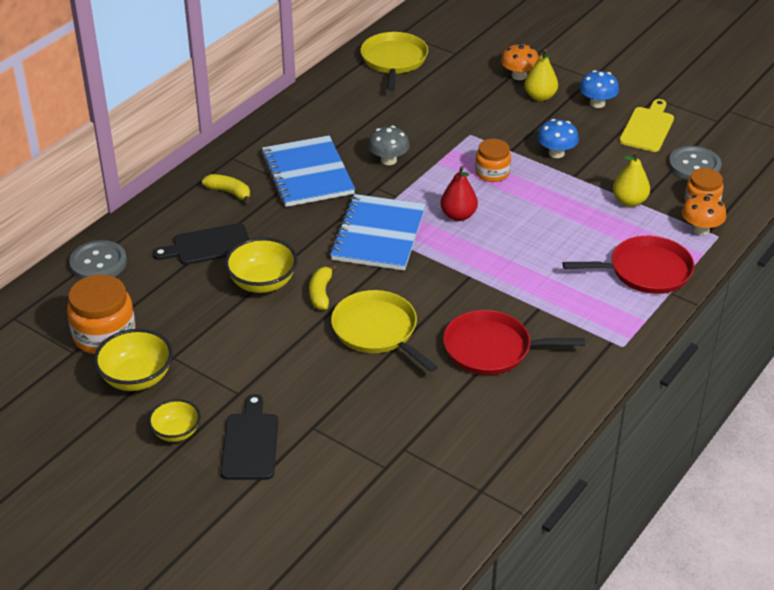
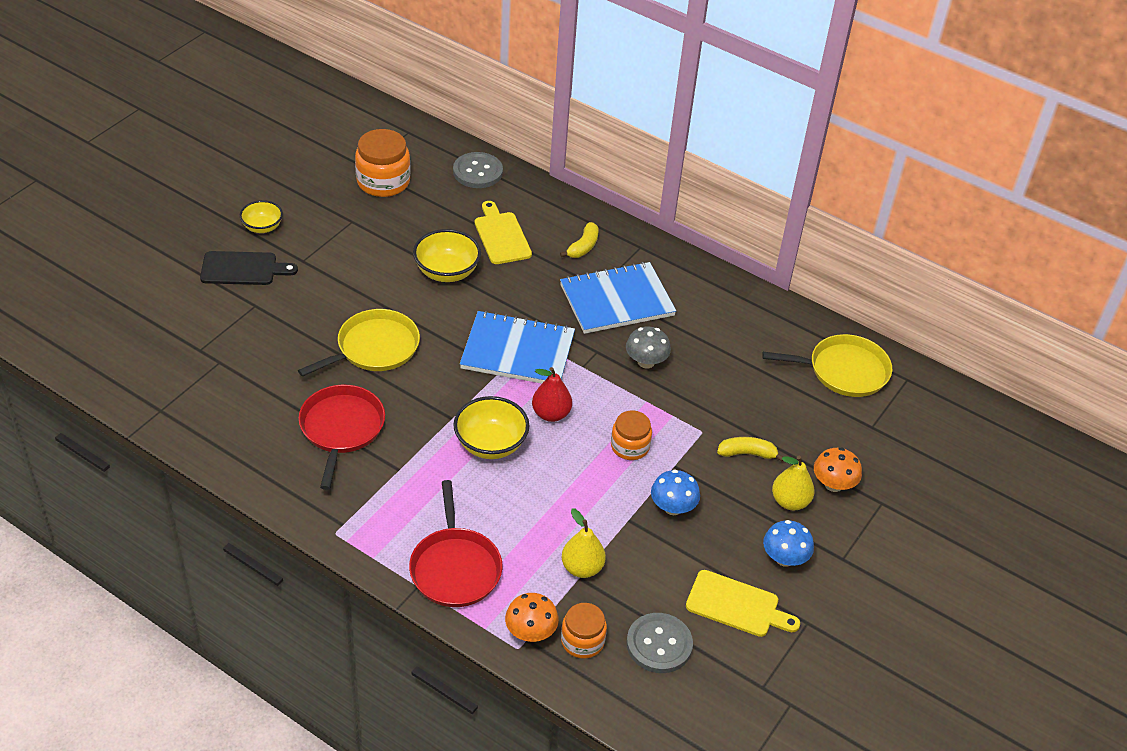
camera: 85 degrees right, 5 degrees up
(137, 378) = (329, 202): yellow bowl -> yellow bowl (490, 444)
(208, 245) = (501, 236): black cutting board -> yellow cutting board
(321, 293) = (430, 310): yellow banana -> yellow banana (747, 453)

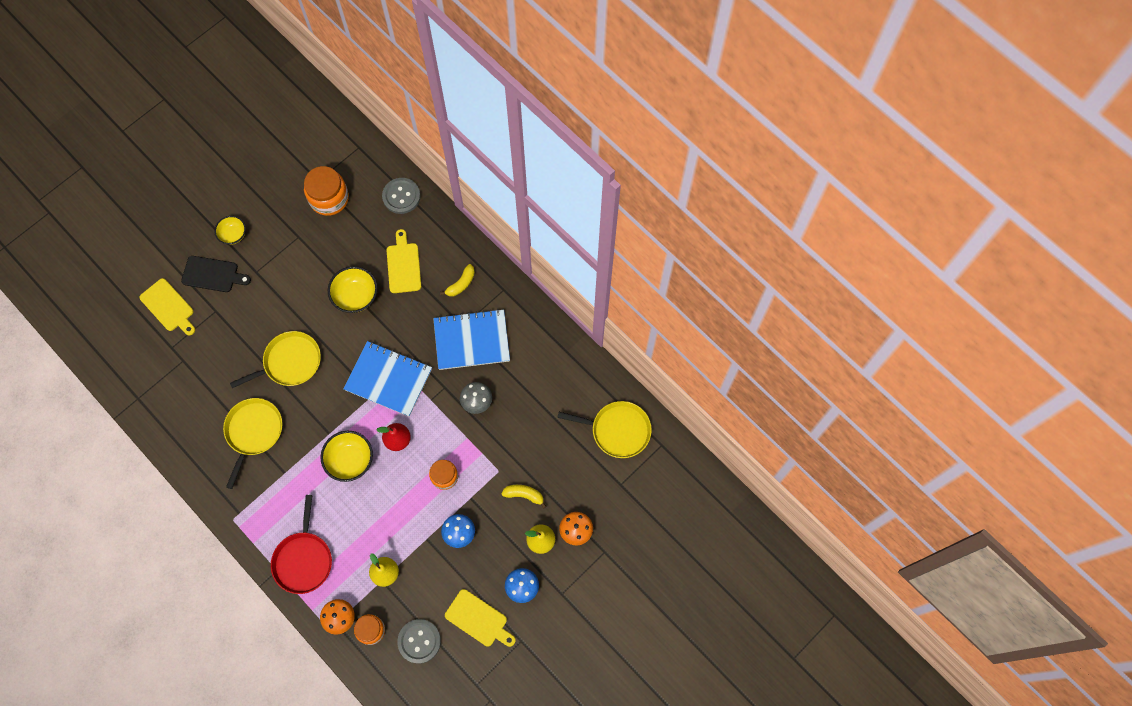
camera: 15 degrees right, 25 degrees up
(186, 307) = (168, 307): none -> yellow cutting board
(341, 429) = (253, 432): red pan -> yellow pan

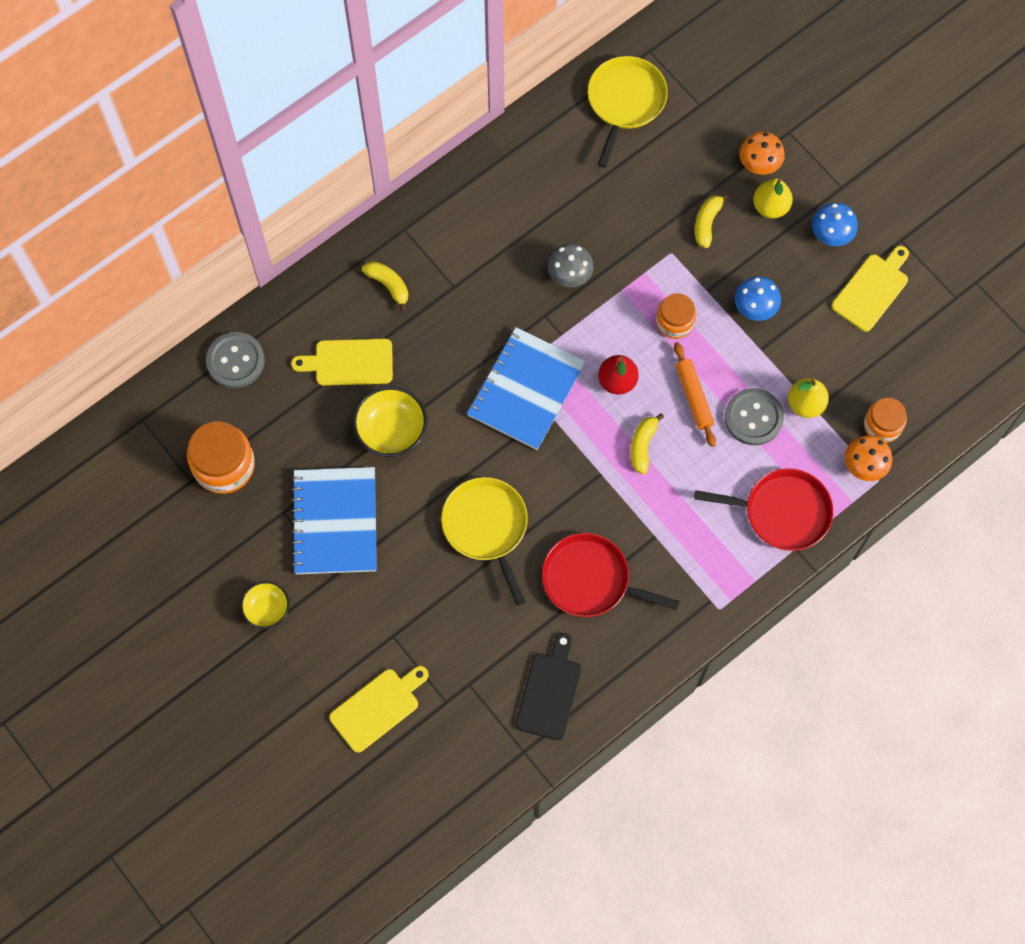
camera: 85 degrees left, 0 degrees up
(213, 274) = (331, 640): black cutting board -> black cutting board (550, 692)
(253, 432) = (590, 580): yellow pan -> red pan
(350, 460) = (643, 446): yellow bowl -> yellow banana
(388, 493) = (693, 397): none -> orange rolling pin
(419, 641) = (898, 365): grey button -> grey button (753, 417)
(471, 340) = (477, 276): blue notebook -> blue notebook (335, 522)

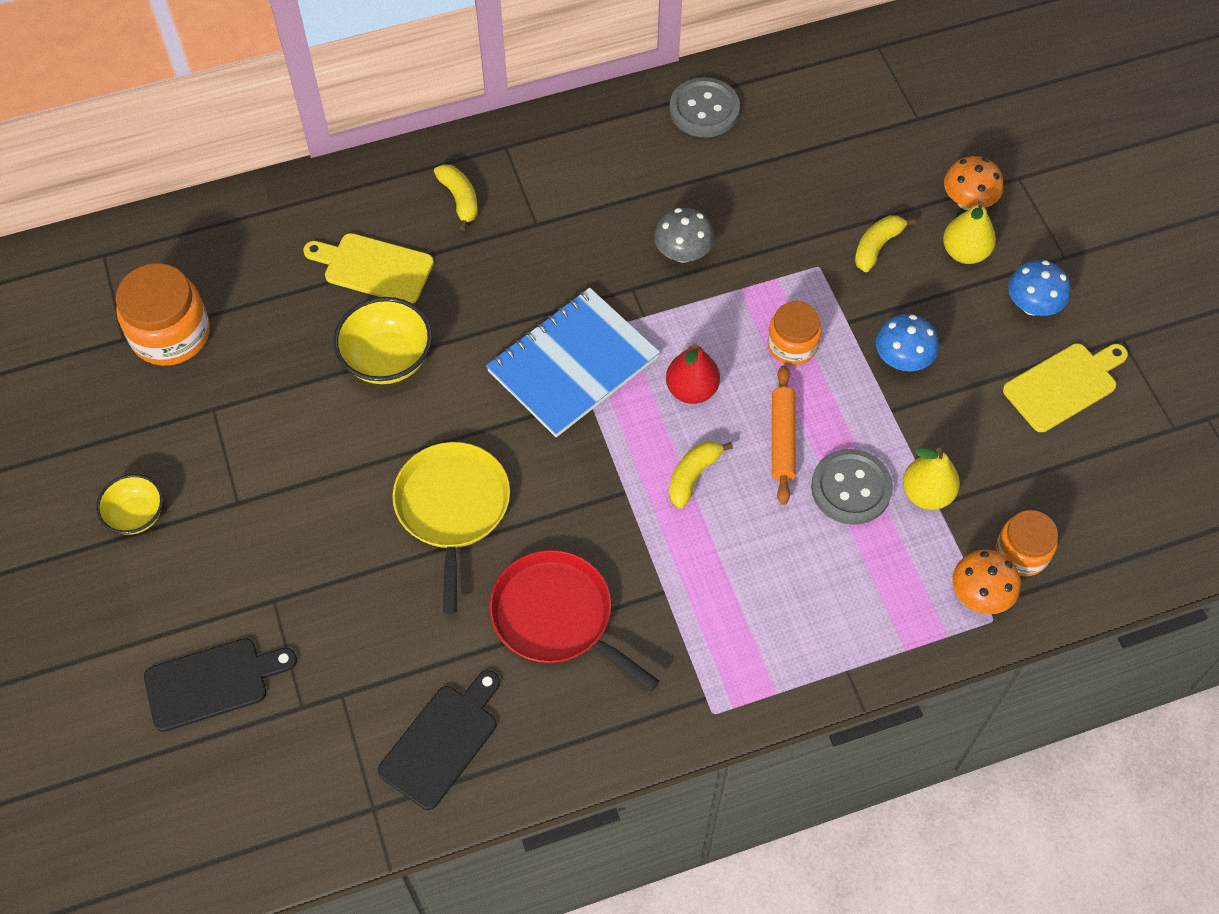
camera: 20 degrees right, 10 degrees down
(235, 361) = (242, 225): grey button -> grey button (704, 109)
(335, 522) = (269, 440): blue notebook -> none
(378, 707) = (212, 683): yellow cutting board -> black cutting board
(625, 102) = (827, 90): yellow pan -> none
(782, 512) = (846, 617): red pan -> none

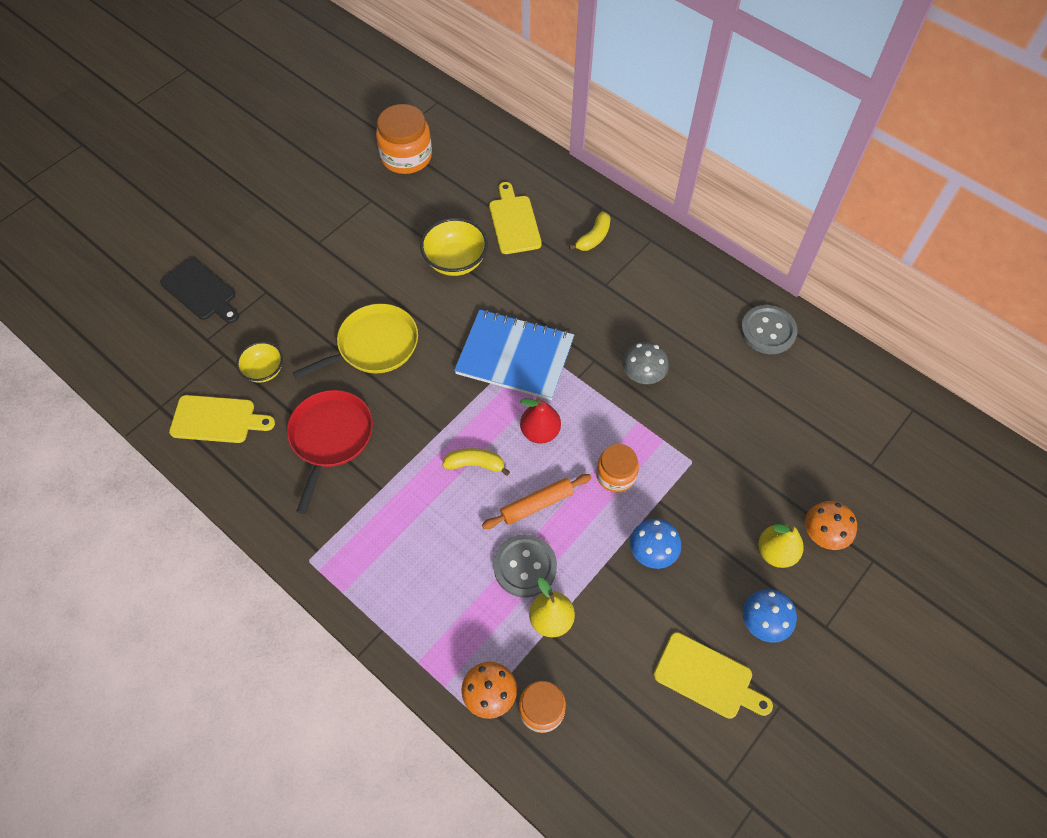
camera: 60 degrees right, 0 degrees up
(136, 515) = (284, 203): yellow bowl -> yellow bowl (264, 370)
(442, 742) = (217, 420): black cutting board -> yellow cutting board
(877, 247) = (736, 491): yellow banana -> none

